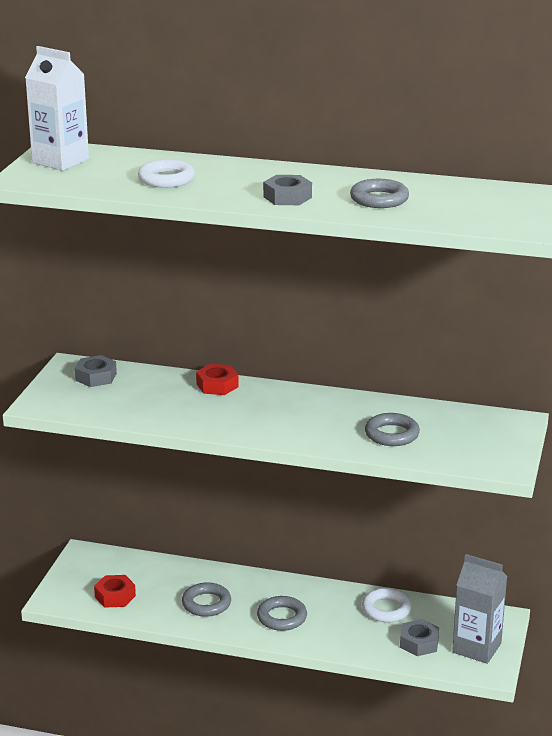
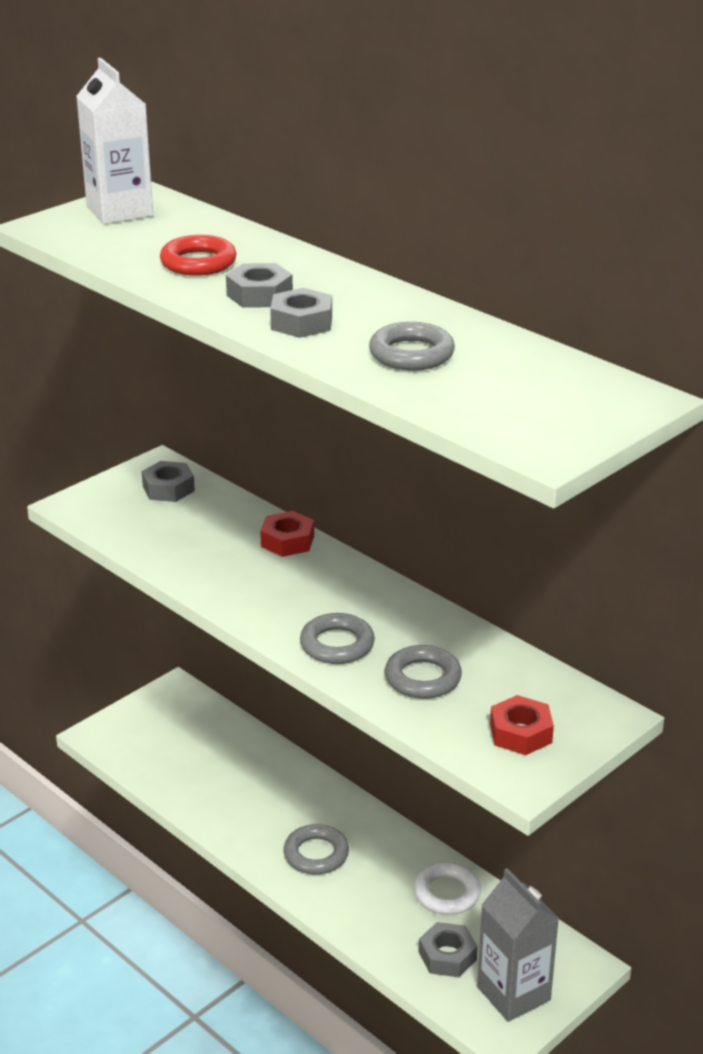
camera: 30 degrees right, 5 degrees up
(115, 596) = (161, 755): red nut -> red nut (520, 733)
(166, 179) = (198, 263): white ring -> red ring
(206, 603) = (249, 802): grey ring -> grey ring (337, 645)
(236, 188) = (259, 295): none -> grey nut

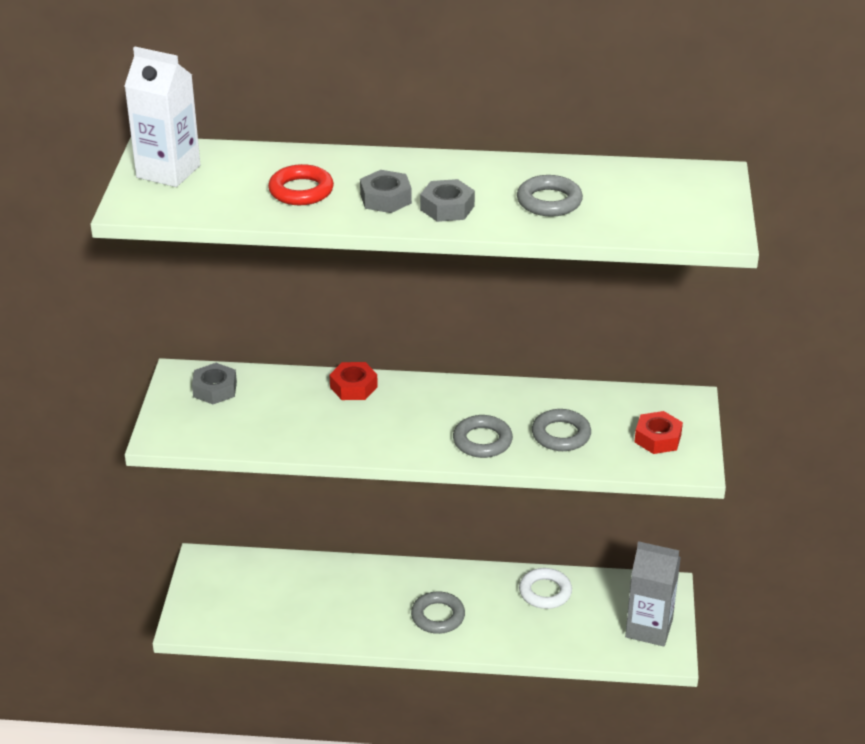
camera: 40 degrees left, 5 degrees up
(447, 956) = (588, 630): grey nut -> none

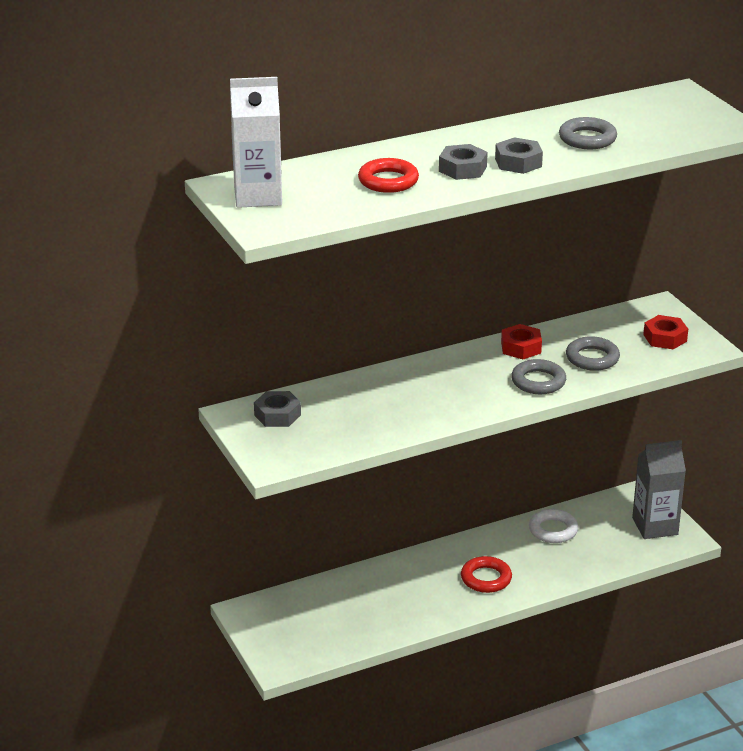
camera: 30 degrees left, 5 degrees down
(353, 387) = (393, 376): red nut -> red nut (521, 347)
(438, 616) = (486, 578): grey ring -> red ring

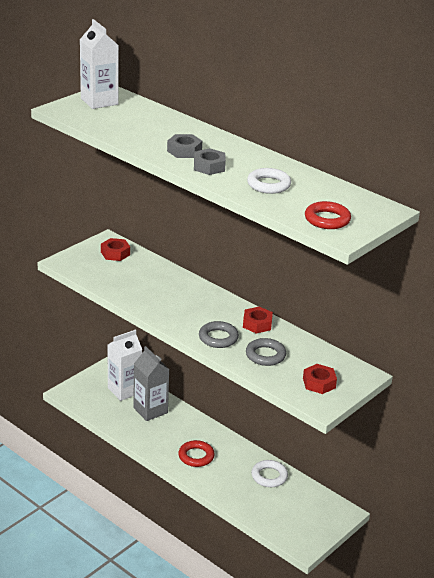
camera: 65 degrees right, 0 degrees up
(277, 415) = (115, 253): grey nut -> red nut
(307, 608) = (124, 390): none -> white carton
(388, 181) = (148, 132): red ring -> red ring (327, 219)
(587, 139) = (268, 185): grey ring -> white ring
(655, 526) = (308, 526): grey carton -> grey carton (150, 410)

